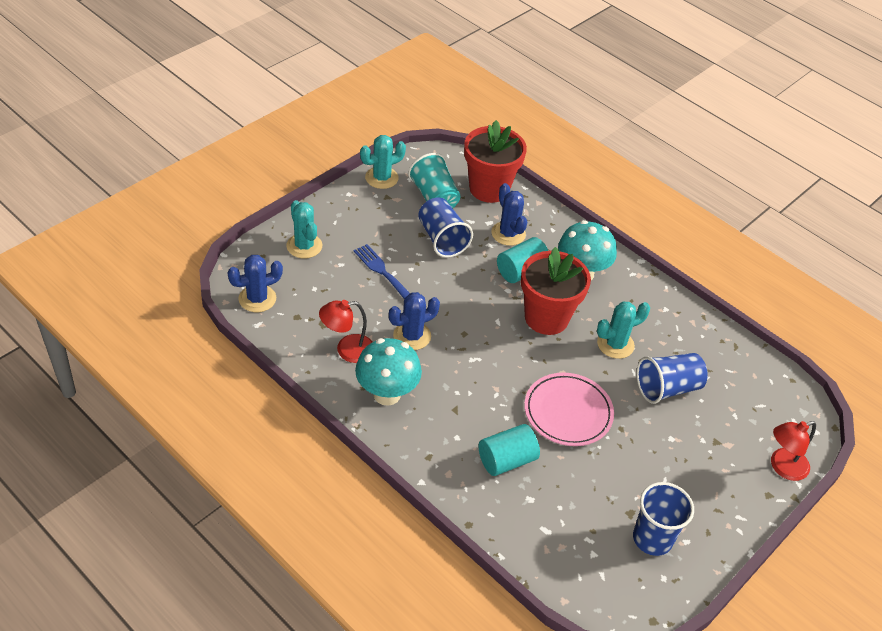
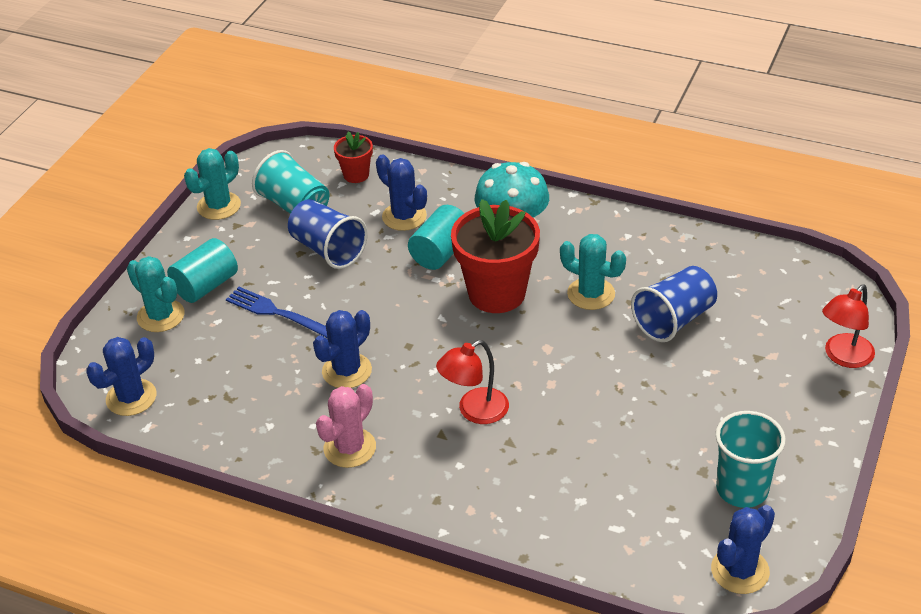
camera: 15 degrees left, 5 degrees down
(347, 350) = (275, 415): red lamp -> red lamp (474, 411)
(387, 394) = (350, 448): turquoise mushroom -> pink cactus
(489, 189) = (356, 175): red flower pot -> red flower pot, size x0.50
(506, 460) = (531, 468): turquoise cylinder -> turquoise cylinder (206, 286)
(568, 412) = (575, 388): pink plate -> none
(615, 344) = (591, 294): turquoise cactus -> turquoise cactus turned 75 degrees clockwise
(619, 599) = (740, 570): none -> blue cactus
(652, 538) = (742, 489): blue cup -> turquoise cup

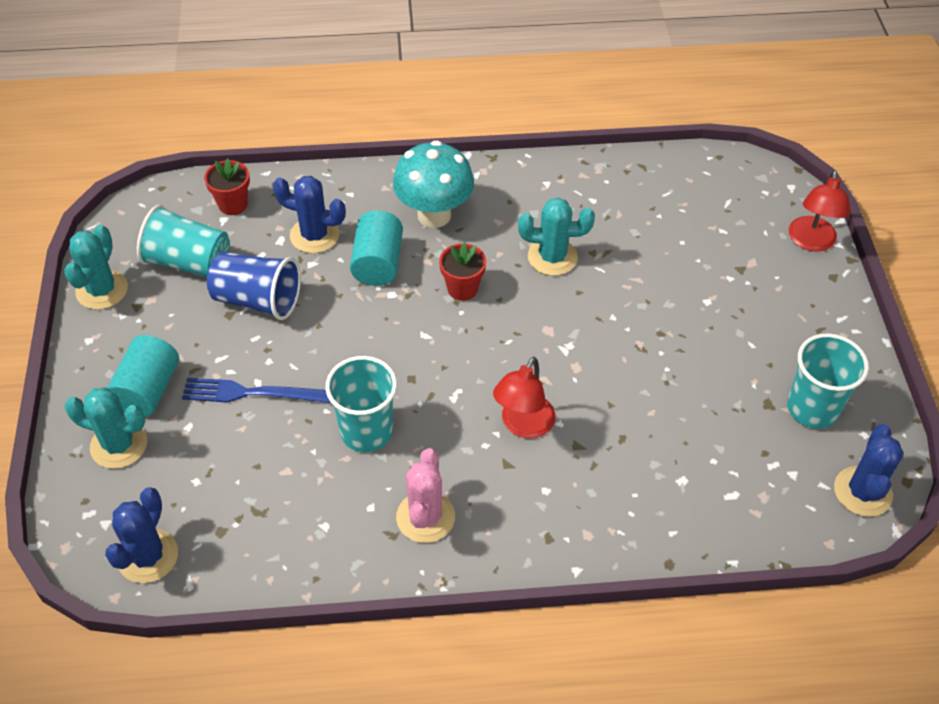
camera: 30 degrees left, 10 degrees up
(347, 371) = (366, 431): blue cactus -> turquoise cup
(496, 293) = (462, 288): red flower pot -> red flower pot, size x0.50
(674, 320) = (645, 257): blue cup -> none

